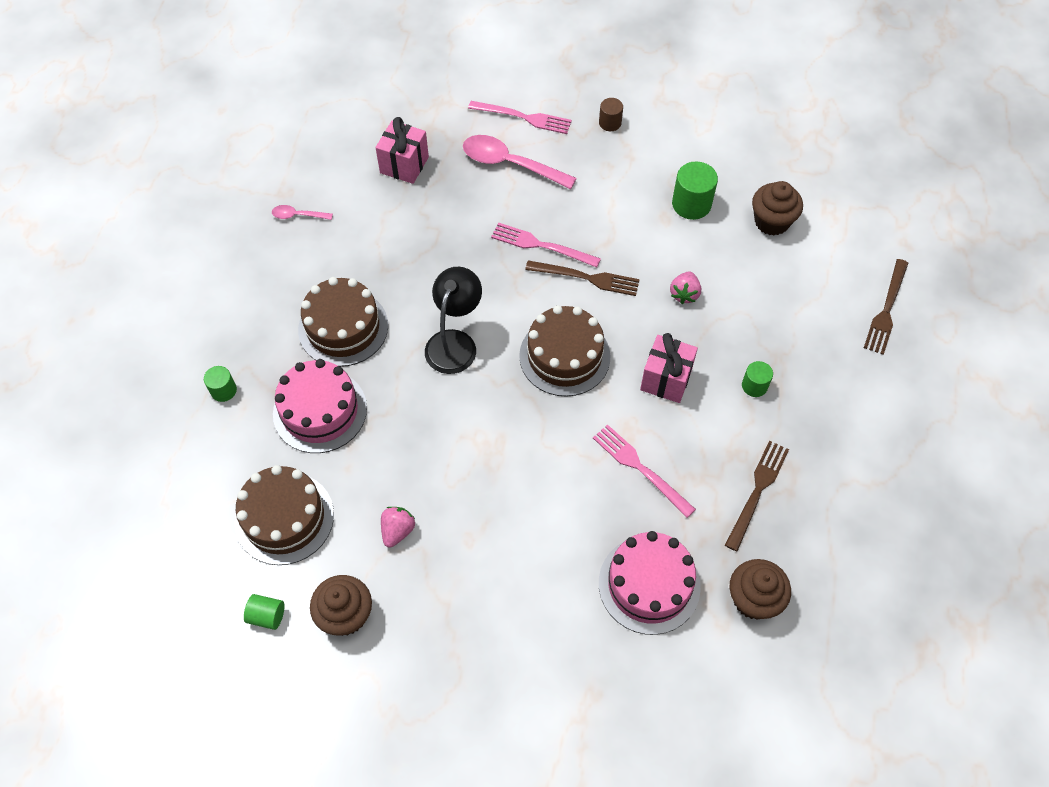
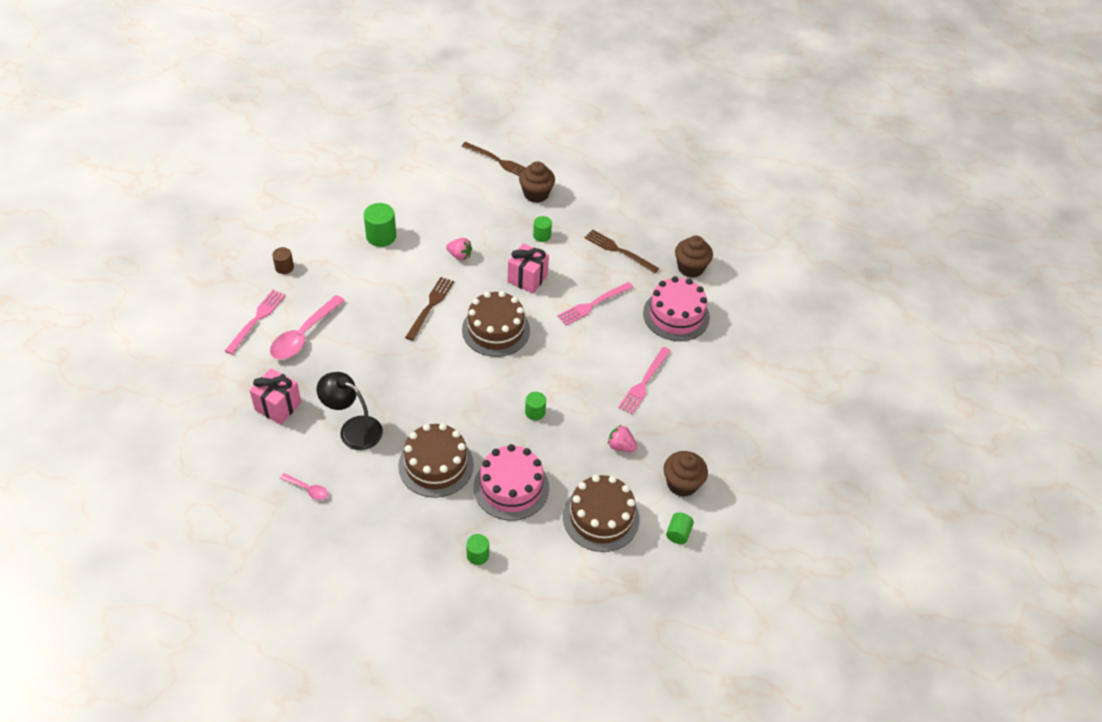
camera: 85 degrees left, 10 degrees down
(298, 215) = (308, 489): pink spoon -> pink spoon turned 75 degrees counterclockwise
(437, 421) = (535, 412): none -> green cylinder
(454, 342) = (468, 393): black lamp -> black lamp (353, 429)
(541, 245) = (392, 328): pink fork -> pink fork (644, 382)
(771, 222) = (410, 198): brown cupcake -> brown cupcake (536, 194)

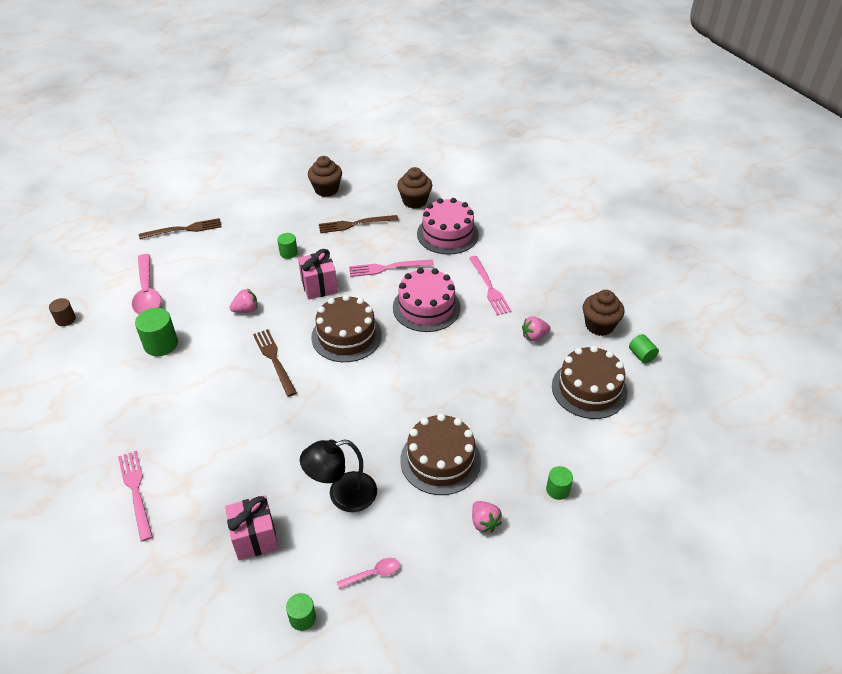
camera: 45 degrees left, 5 degrees down
(284, 267) = (104, 432): brown cylinder -> brown cylinder (65, 319)
(303, 335) = (198, 466): pink spoon -> pink spoon (147, 293)
(406, 527) = (484, 522): none -> pink strawberry
(511, 487) = (510, 425): pink cake -> pink cake (426, 307)
(535, 412) = (452, 364): green cylinder -> green cylinder (302, 618)
(536, 194) = (245, 230): brown cupcake -> brown cupcake (326, 189)
(593, 304) = (387, 268): pink fork -> pink fork turned 75 degrees clockwise

